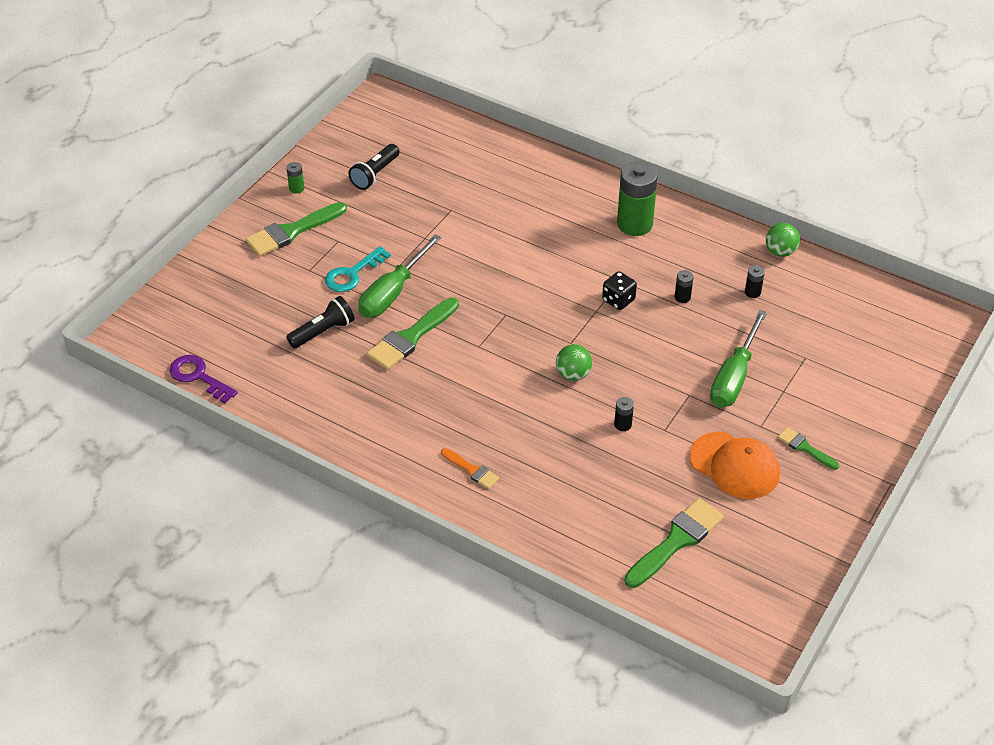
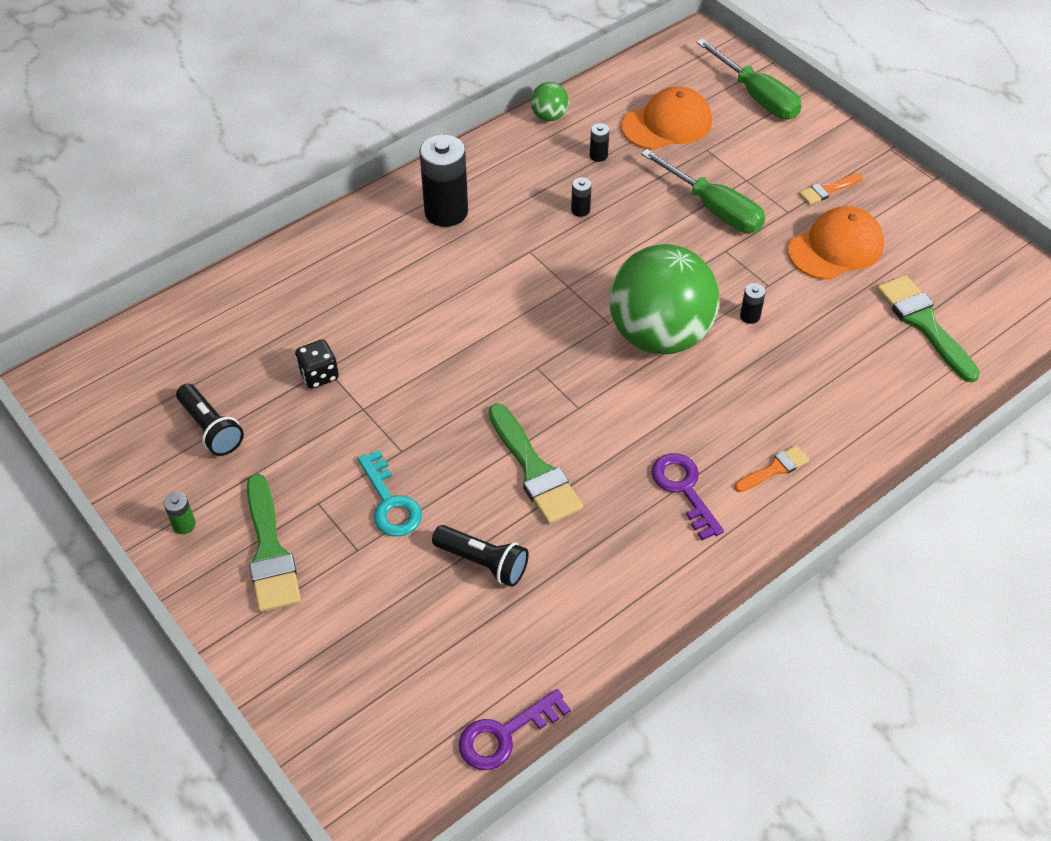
camera: 70 degrees left, 5 degrees up
(323, 332) = (483, 562): black flashlight -> black flashlight turned 135 degrees clockwise
(393, 293) = (446, 468): green screwdriver -> green screwdriver (757, 96)
(429, 422) = (684, 489): none -> purple key
(573, 374) = (659, 335): green ball -> green ball, size x2.43
(618, 300) = (560, 262): black dice -> black dice (319, 375)
(634, 224) = (446, 212): green battery -> black battery
(805, 448) = (828, 190): green brush -> orange brush
(820, 325) = (667, 124): none -> orange cap

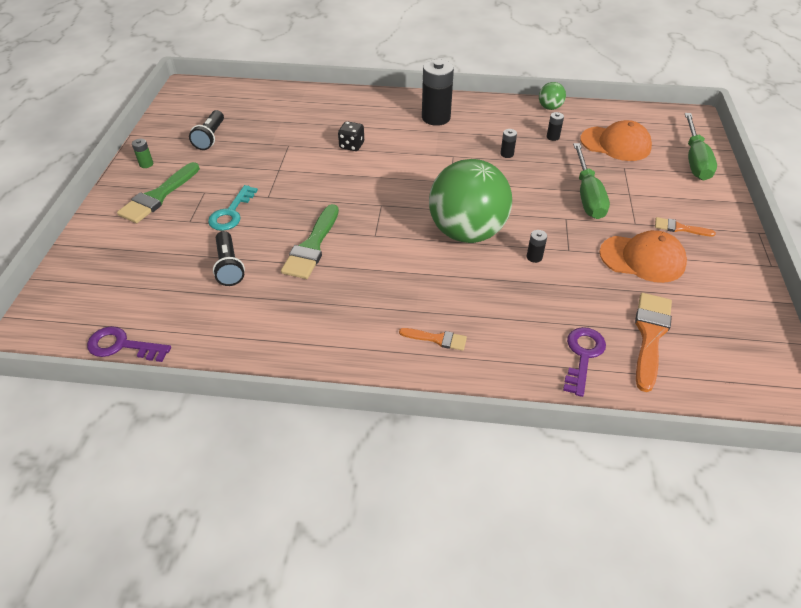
camera: 45 degrees right, 5 degrees down
(319, 375) = (281, 145): black dice -> black dice (351, 145)
(684, 489) = (371, 310): purple key -> purple key (583, 356)
(924, 324) = (650, 335): green brush -> orange brush

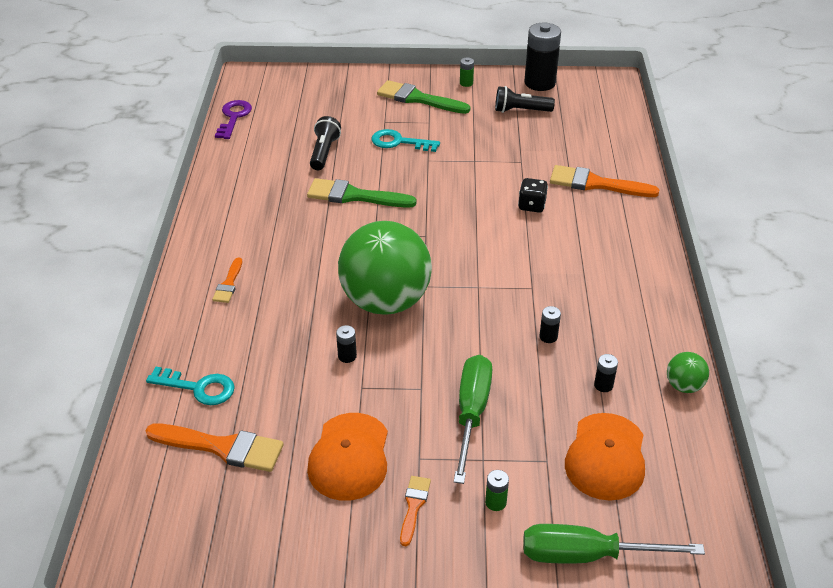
camera: 85 degrees right, 5 degrees down
(229, 266) = (324, 152): black flashlight -> black flashlight turned 120 degrees clockwise
(331, 113) = (596, 184): none -> orange brush
(436, 118) = (615, 270): black battery -> black battery (540, 83)
(583, 356) = (198, 388): purple key -> turquoise key
(587, 195) = (471, 413): green screwdriver -> green screwdriver turned 105 degrees clockwise
(665, 191) = (495, 502): none -> green battery

